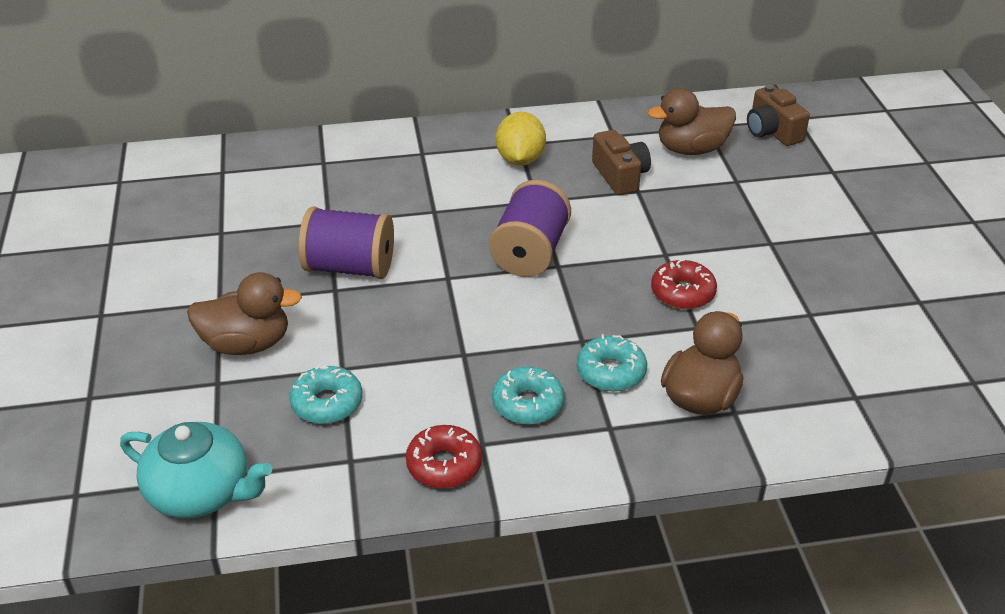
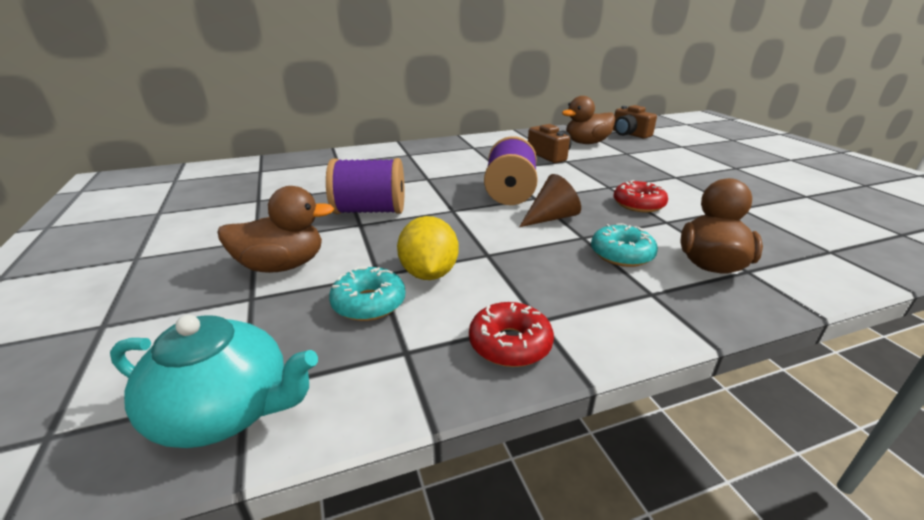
camera: 10 degrees left, 10 degrees down
(520, 160) = (478, 153): yellow lemon -> yellow lemon (429, 273)
(528, 404) = (565, 283): turquoise donut -> none
(560, 304) = (551, 218): none -> brown cone

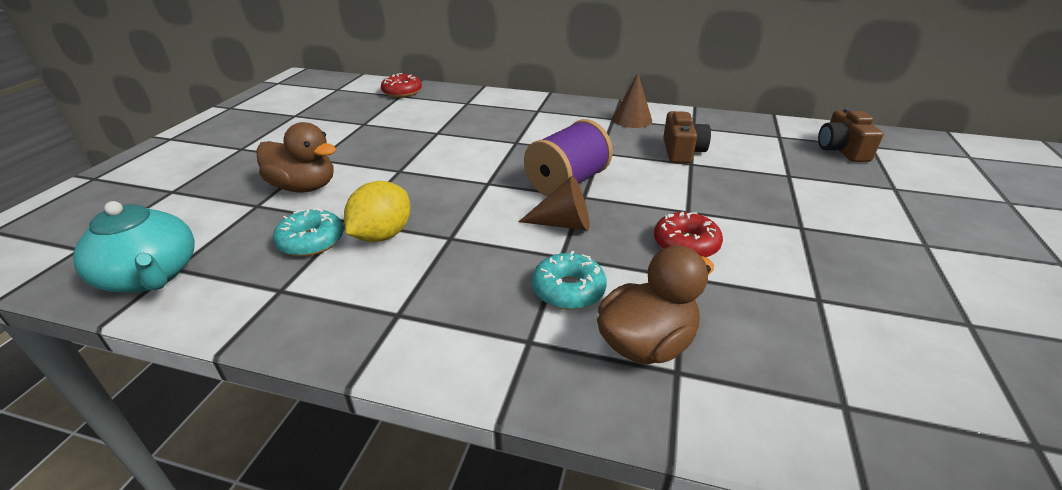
camera: 35 degrees right, 5 degrees up
(370, 211) = (423, 160): purple spool -> none
(487, 145) = (632, 119): none -> brown cone
(510, 344) = (347, 321): red donut -> red donut (402, 92)
(586, 143) = (756, 147): brown duck -> none

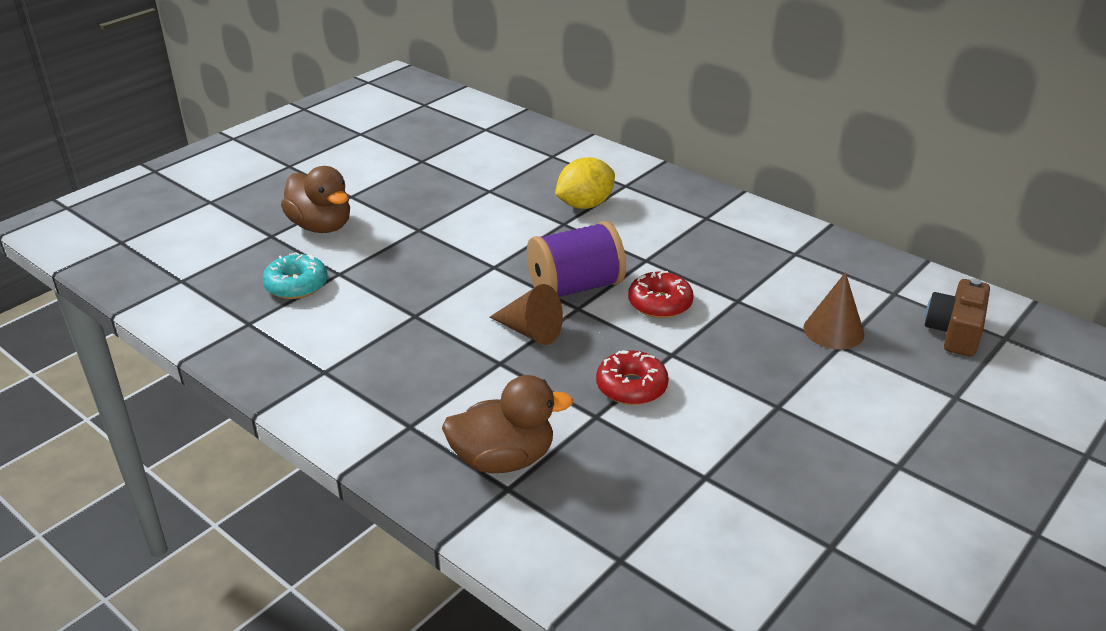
camera: 25 degrees right, 0 degrees up
(151, 276) = (163, 282): turquoise teapot -> none
(382, 235) = (358, 296): yellow lemon -> yellow lemon (585, 205)
(402, 92) = (491, 124): red donut -> red donut (660, 303)
(568, 290) = (478, 395): turquoise donut -> none
(632, 119) = (728, 224): brown cone -> brown cone (833, 331)
(682, 151) = (743, 282): brown camera -> none

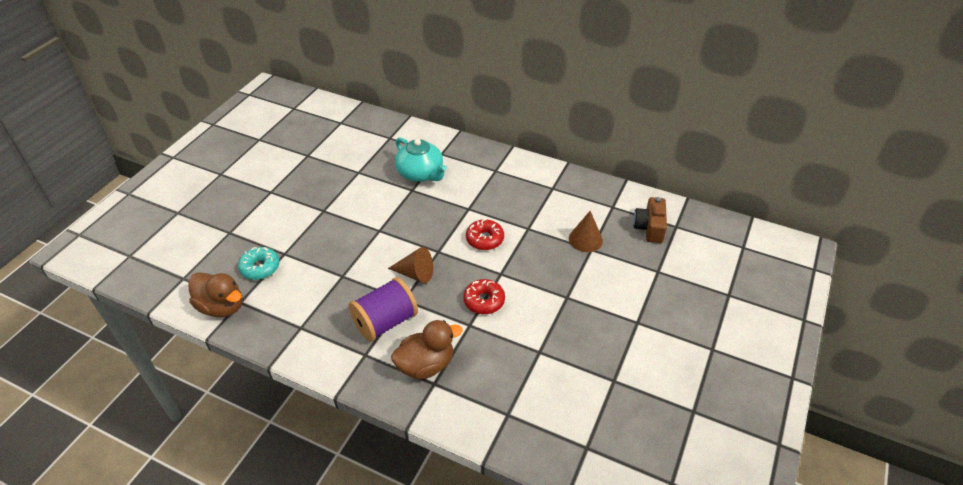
camera: 15 degrees left, 10 degrees up
(321, 226) = (260, 219): brown duck -> brown duck (221, 307)
(575, 287) = (432, 237): purple spool -> purple spool (385, 322)
(585, 205) = (420, 173): yellow lemon -> turquoise teapot

